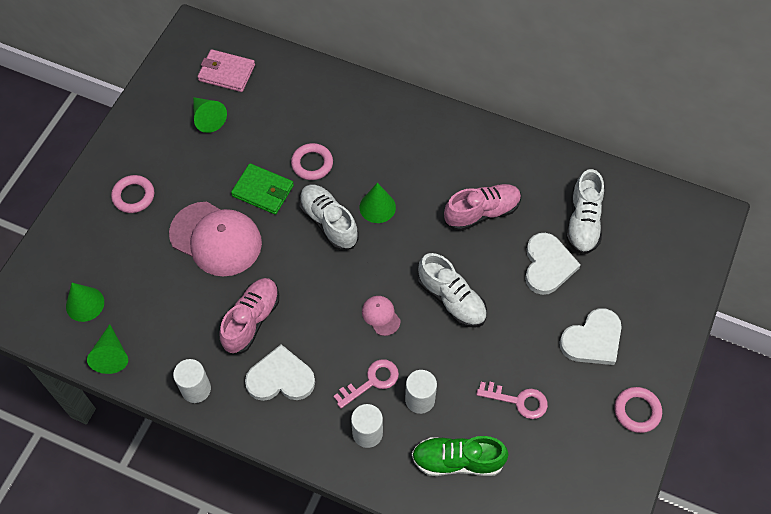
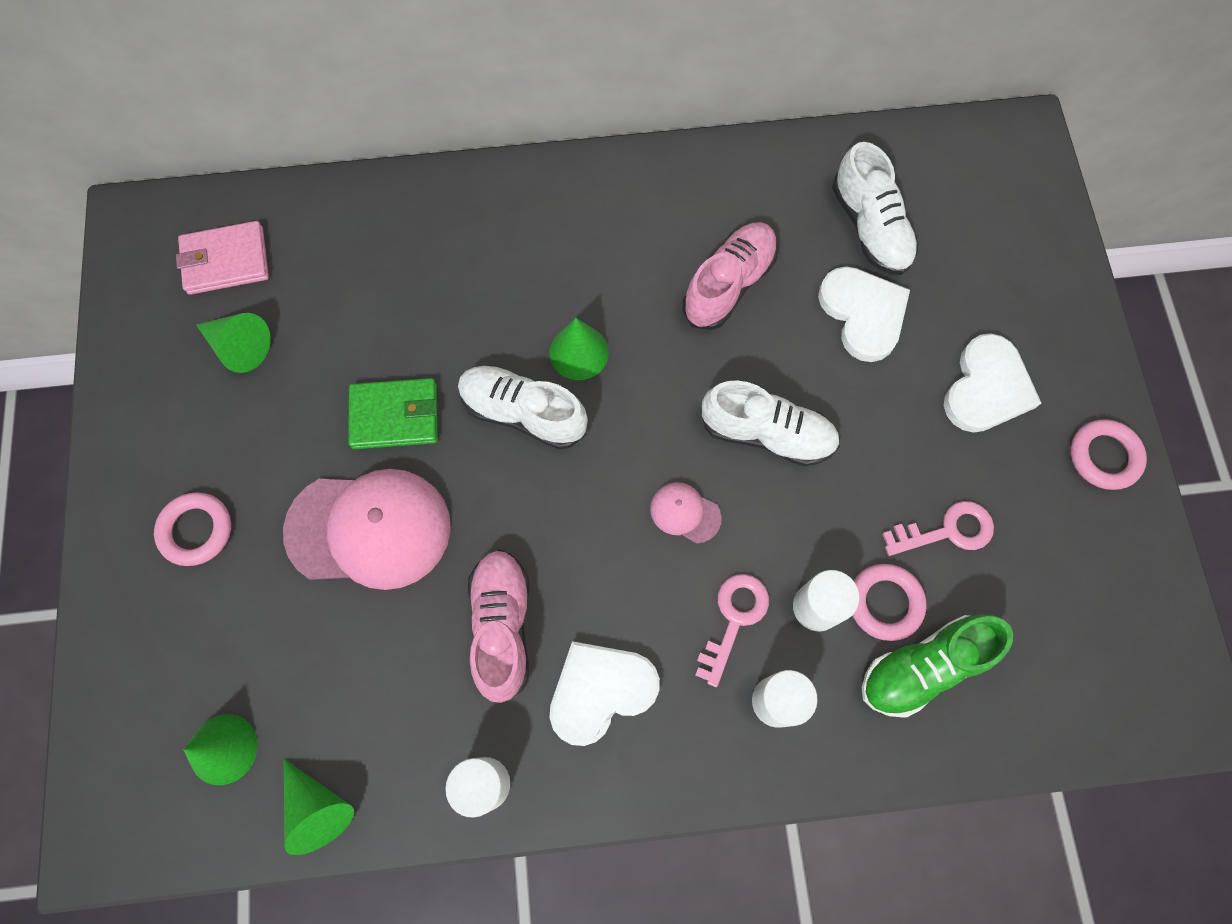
camera: 30 degrees left, 10 degrees up
(312, 164) = (443, 336): pink ring -> pink ring (885, 603)

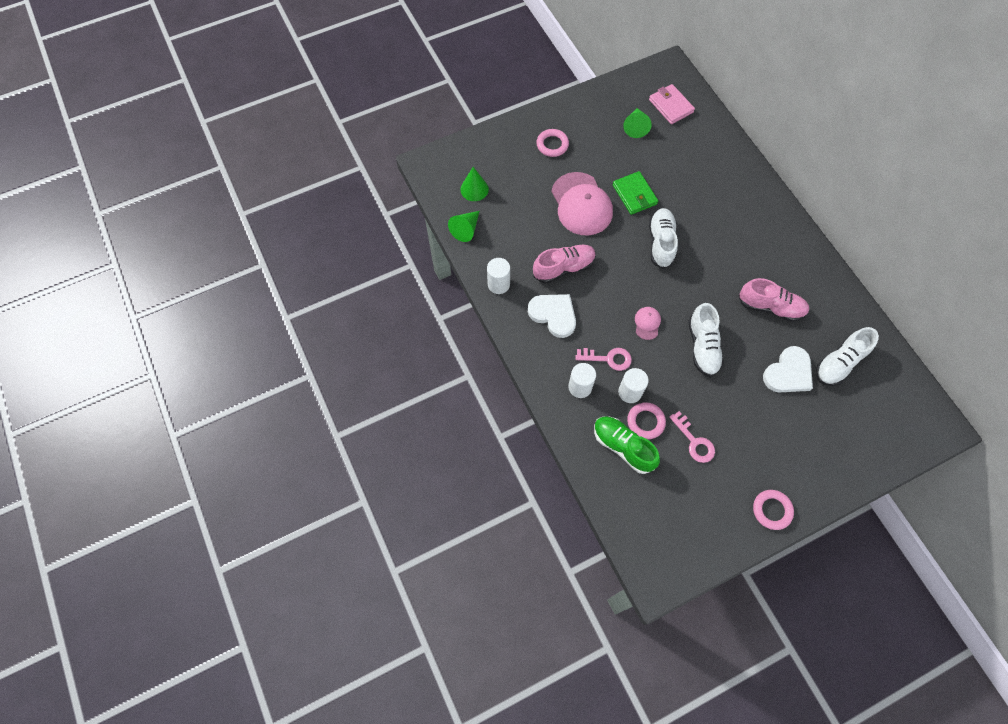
camera: 70 degrees right, 5 degrees down
(579, 352) = (701, 255): green cone -> none
(986, 388) = (779, 442): white heart -> none

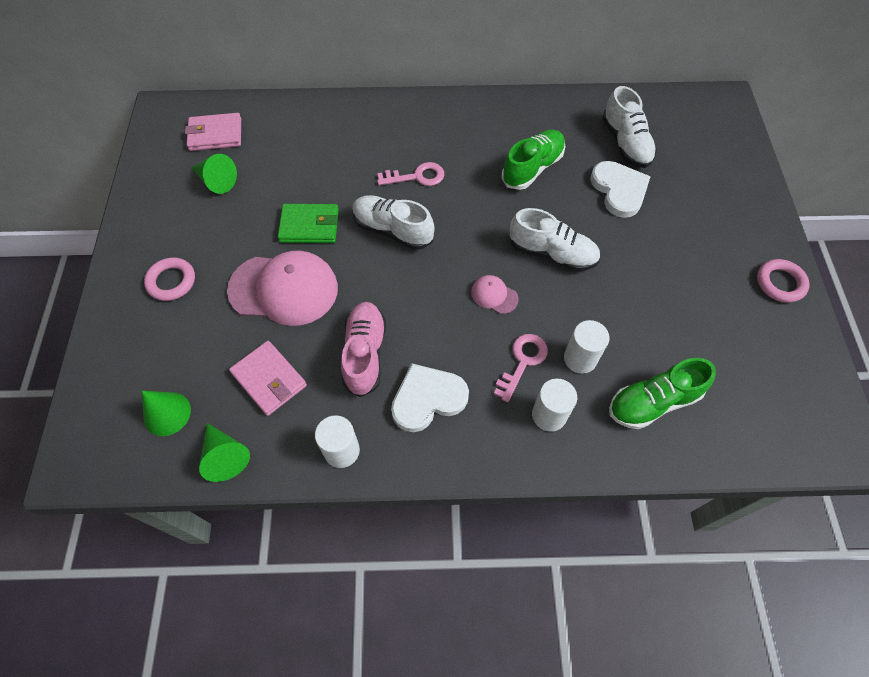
camera: 65 degrees left, 5 degrees down
(520, 227) = (269, 379): none -> pink wallet
(645, 422) = (627, 360): pink ring -> none
(694, 441) = (671, 319): pink key -> pink key (416, 176)
(770, 307) = (532, 168): pink shoe -> green shoe

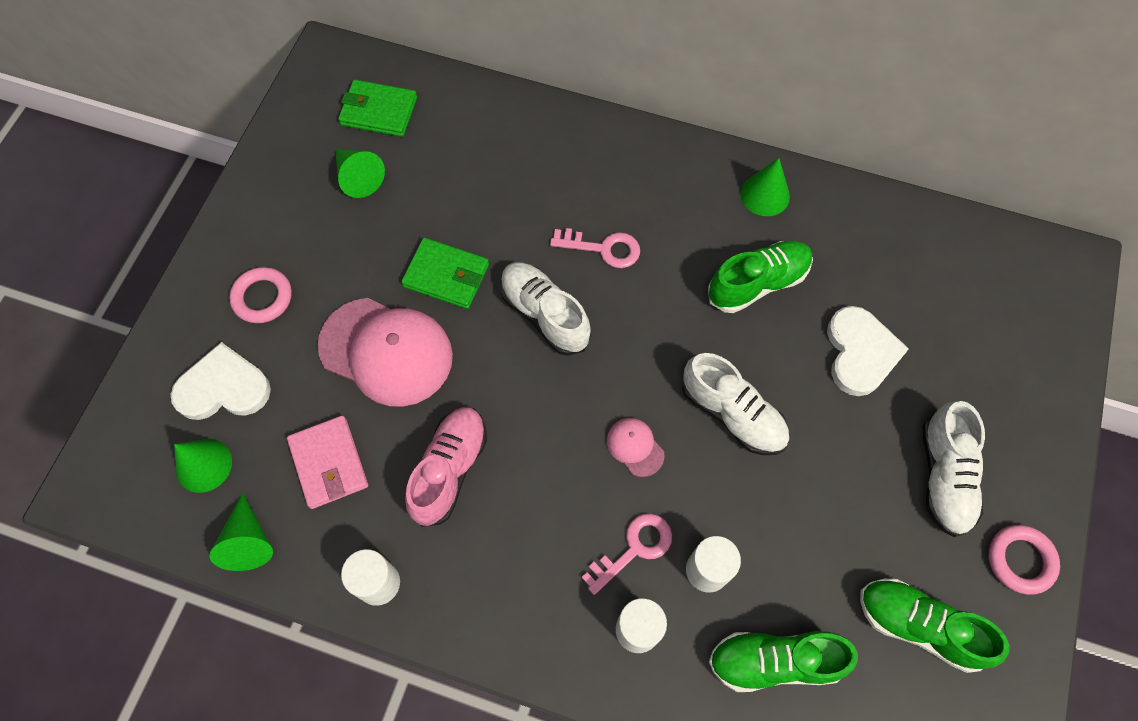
camera: 20 degrees right, 5 degrees up
(215, 135) = (379, 111): pink wallet -> green wallet
(427, 399) = (501, 555): white heart -> white heart (223, 387)
(513, 114) = (765, 195): none -> green cone
(625, 143) = (899, 286): white shoe -> white shoe (944, 476)
(736, 345) = (918, 626): none -> green shoe

